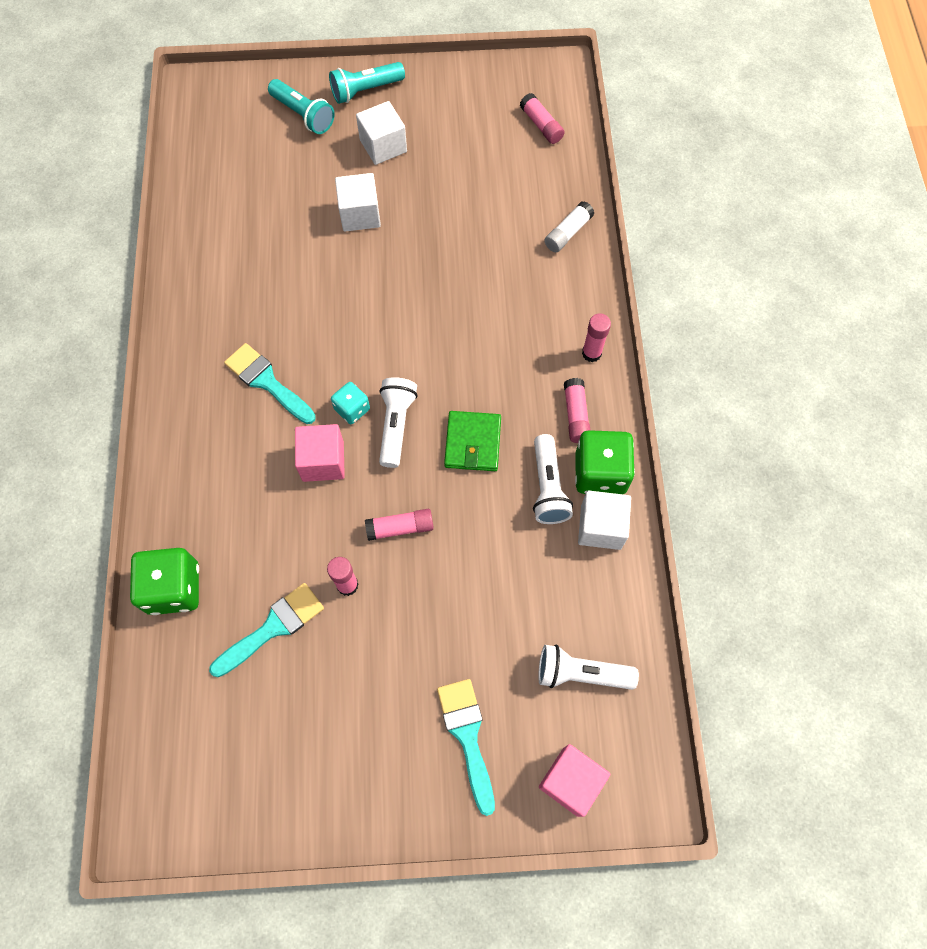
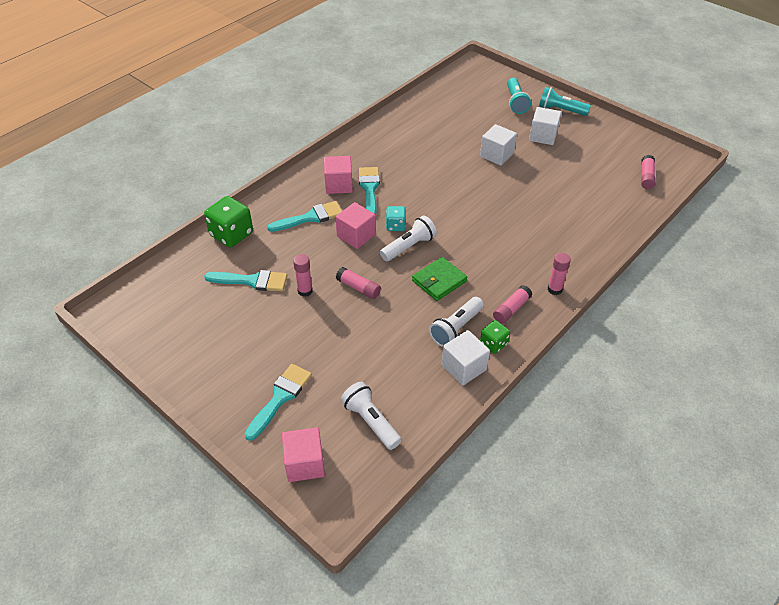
camera: 45 degrees right, 20 degrees down
(224, 406) = (339, 185): none -> pink cube
(242, 481) = (310, 217): none -> turquoise brush
(568, 233) = (605, 230): white glue stick -> none
(600, 473) = (493, 344): green dice -> green dice, size x0.57

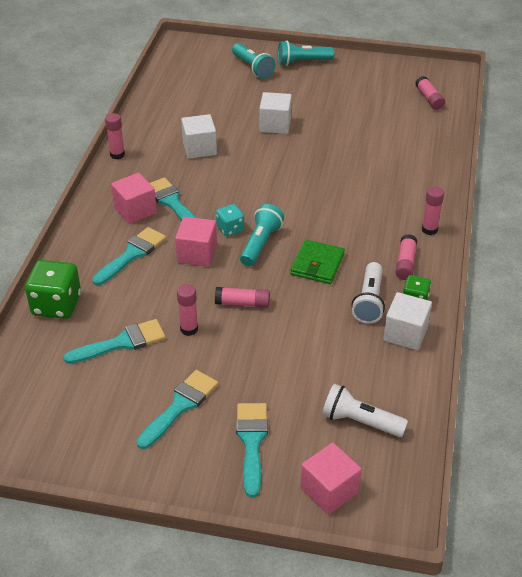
camera: 30 degrees left, 5 degrees down
(253, 346) = (180, 406): none -> turquoise brush
(359, 137) = (117, 155): none -> pink glue stick
(409, 247) = (260, 244): white flashlight -> turquoise flashlight
(543, 136) = (305, 92): white cube -> white cube (199, 148)

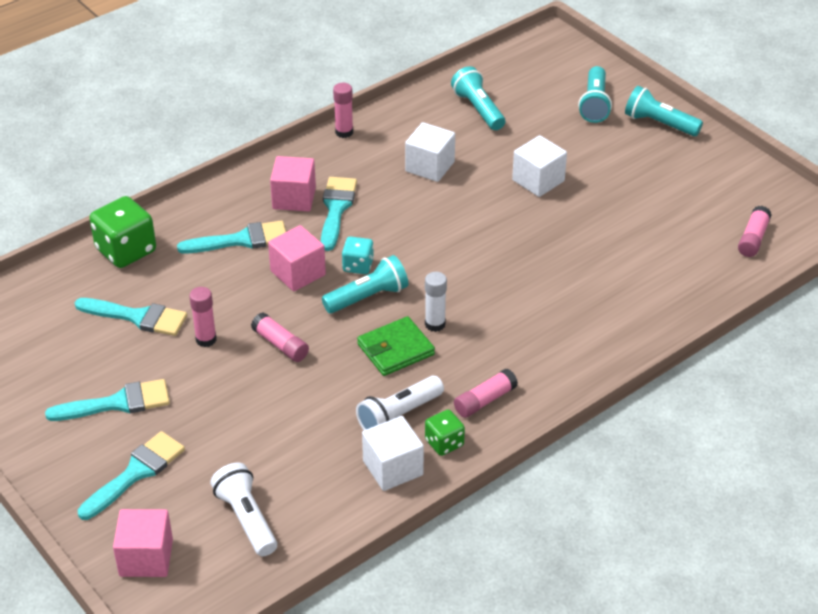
camera: 40 degrees right, 0 degrees up
(187, 102) = (478, 109): none -> turquoise flashlight
(321, 237) = (435, 324): none -> white glue stick
(429, 230) = (556, 382): pink glue stick -> none

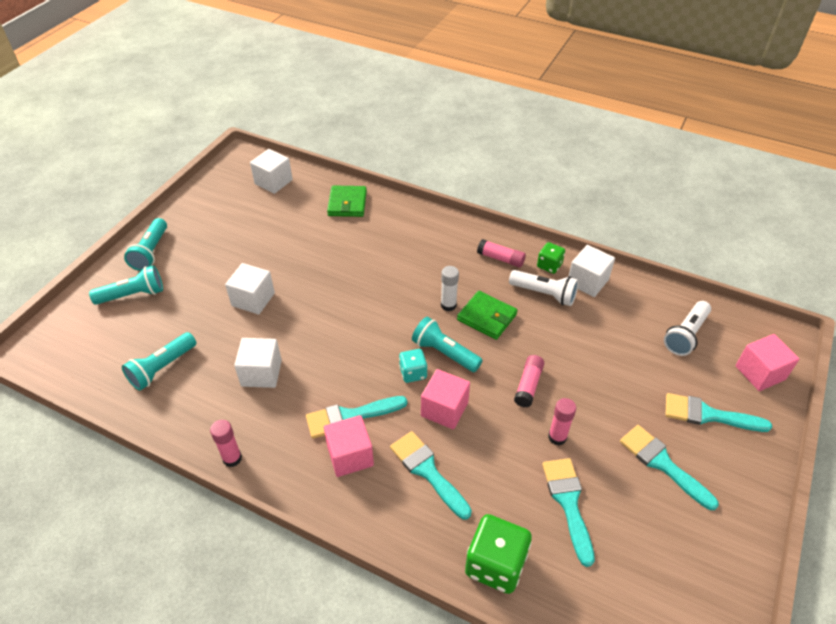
camera: 115 degrees left, 5 degrees up
(673, 293) = (347, 203): none -> green wallet
(753, 239) = (273, 182): pink glue stick -> white cube

